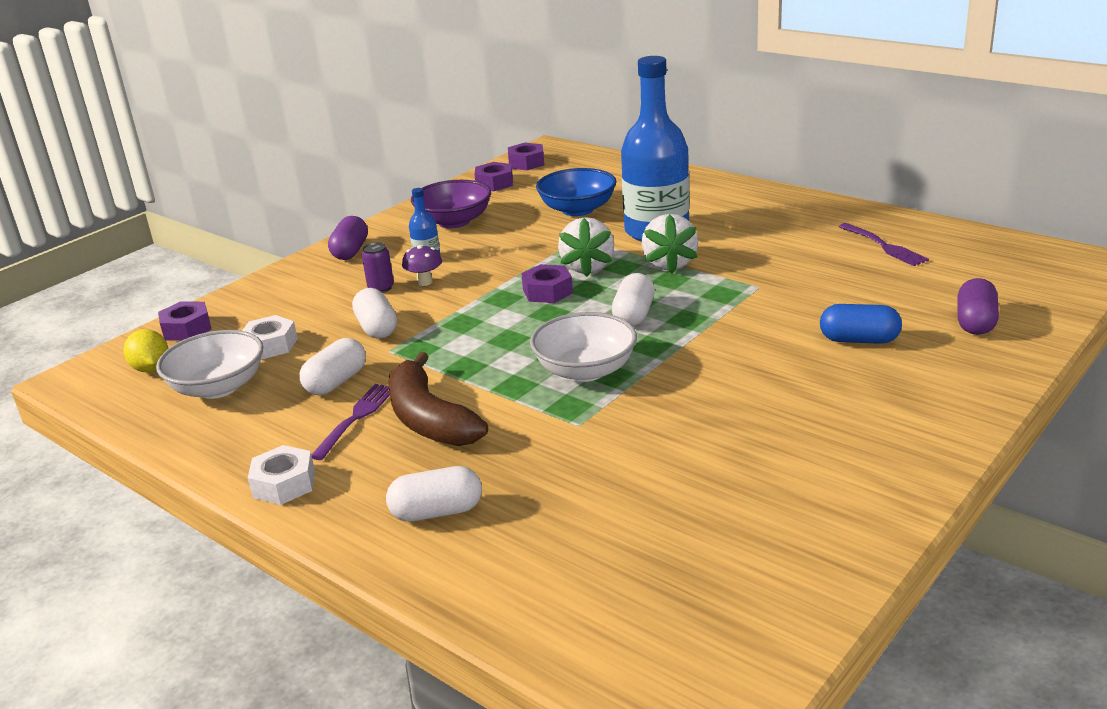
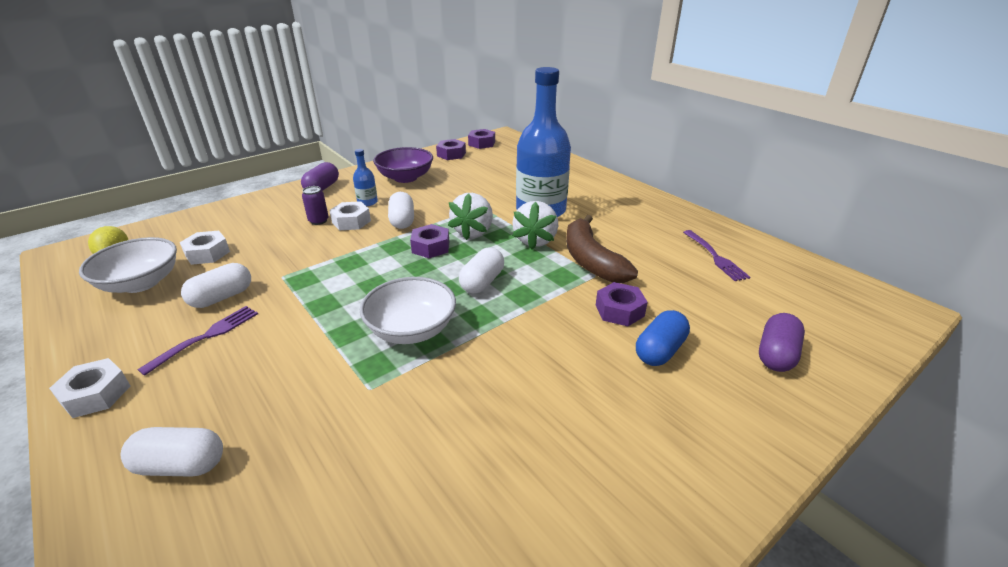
camera: 10 degrees right, 5 degrees up
(187, 329) = (168, 228): purple nut -> purple nut (619, 310)
(377, 328) = (289, 254): white capsule -> white capsule (402, 221)
(424, 282) = (351, 221): purple mushroom -> white nut
(429, 419) = (257, 352): brown banana -> brown banana (591, 260)
(577, 210) = (494, 183): blue bowl -> none
(859, 340) = (660, 350): blue capsule -> blue capsule turned 75 degrees counterclockwise

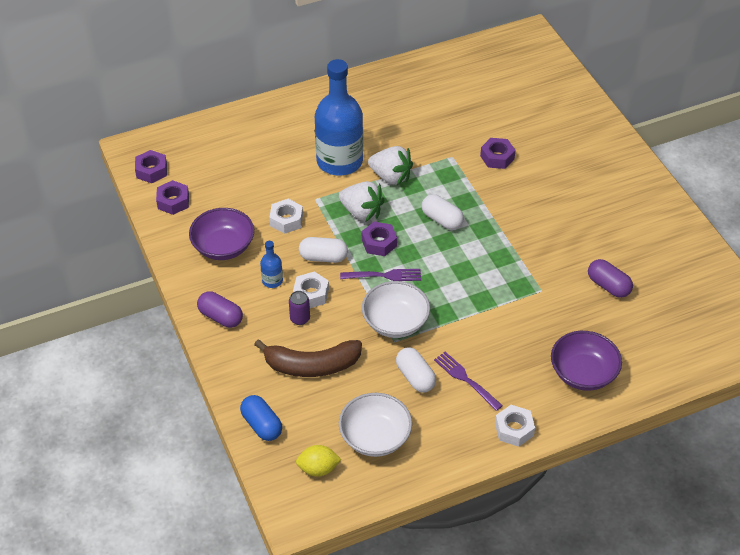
camera: 75 degrees left, 15 degrees up
(181, 465) = (583, 373): white capsule -> purple bowl
(207, 253) = (337, 397): white nut -> white nut (286, 220)
(411, 330) = (488, 265): white bowl -> white bowl (395, 322)
(591, 260) = (432, 153): brown banana -> brown banana (312, 365)
(660, 350) = (540, 152): blue capsule -> blue capsule (262, 425)
(714, 256) = (448, 87): purple fork -> purple fork (383, 276)
(776, 354) = (556, 106): purple capsule -> purple capsule (608, 286)

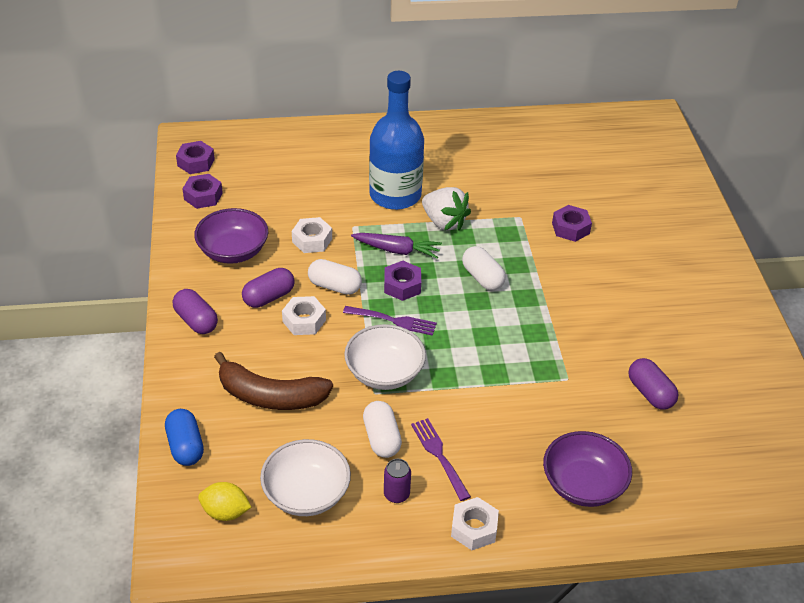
camera: 15 degrees right, 5 degrees down
(272, 280) = (269, 297): blue bottle -> purple capsule
(300, 318) = (280, 343): purple can -> purple can (396, 494)
(361, 212) = (397, 250): white strawberry -> purple carrot

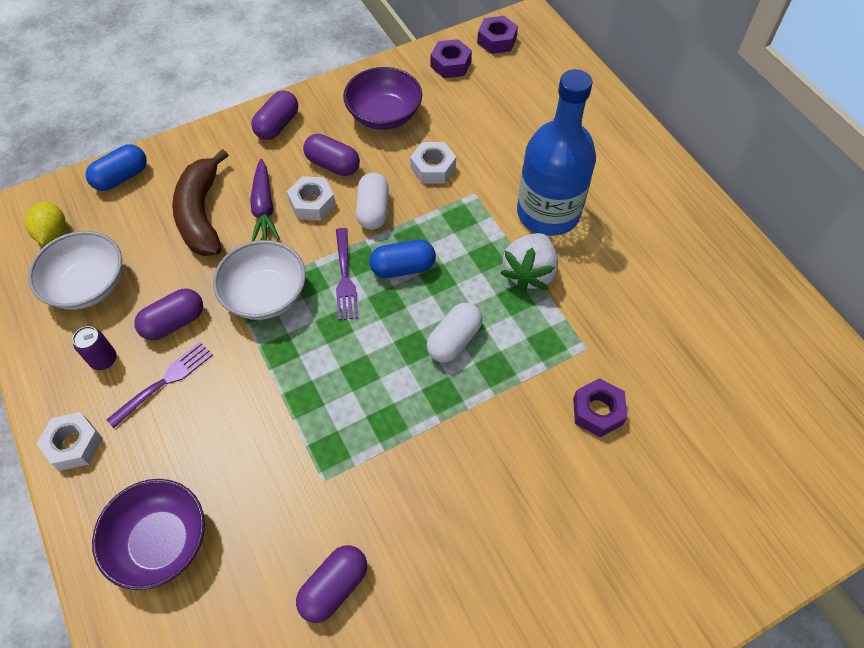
camera: 70 degrees right, 15 degrees up
(382, 438) = (174, 322): white capsule -> purple capsule
(397, 250) = (457, 244): purple carrot -> purple carrot (264, 207)
(402, 285) = (403, 268): purple nut -> blue capsule

